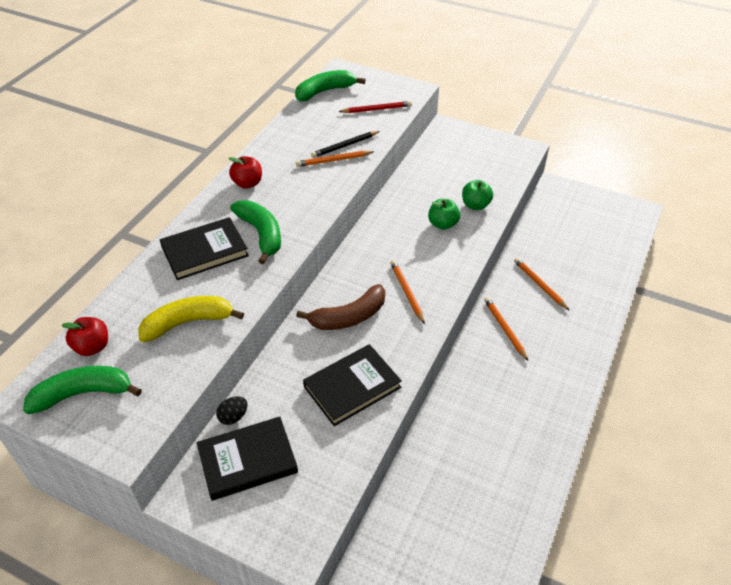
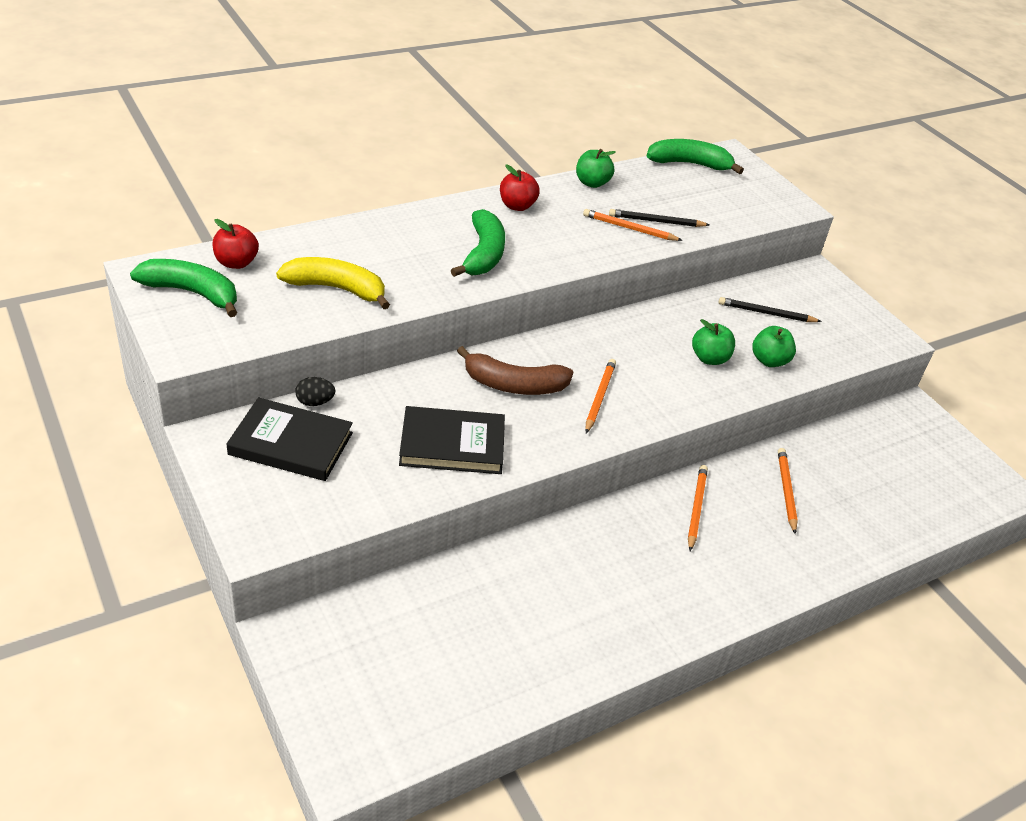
camera: 30 degrees right, 5 degrees down
(204, 251) = (414, 241): black book -> none
(279, 138) = (592, 183): none -> green apple
(376, 109) = (730, 205): red pencil -> none
(445, 173) = (766, 313): none -> black pencil

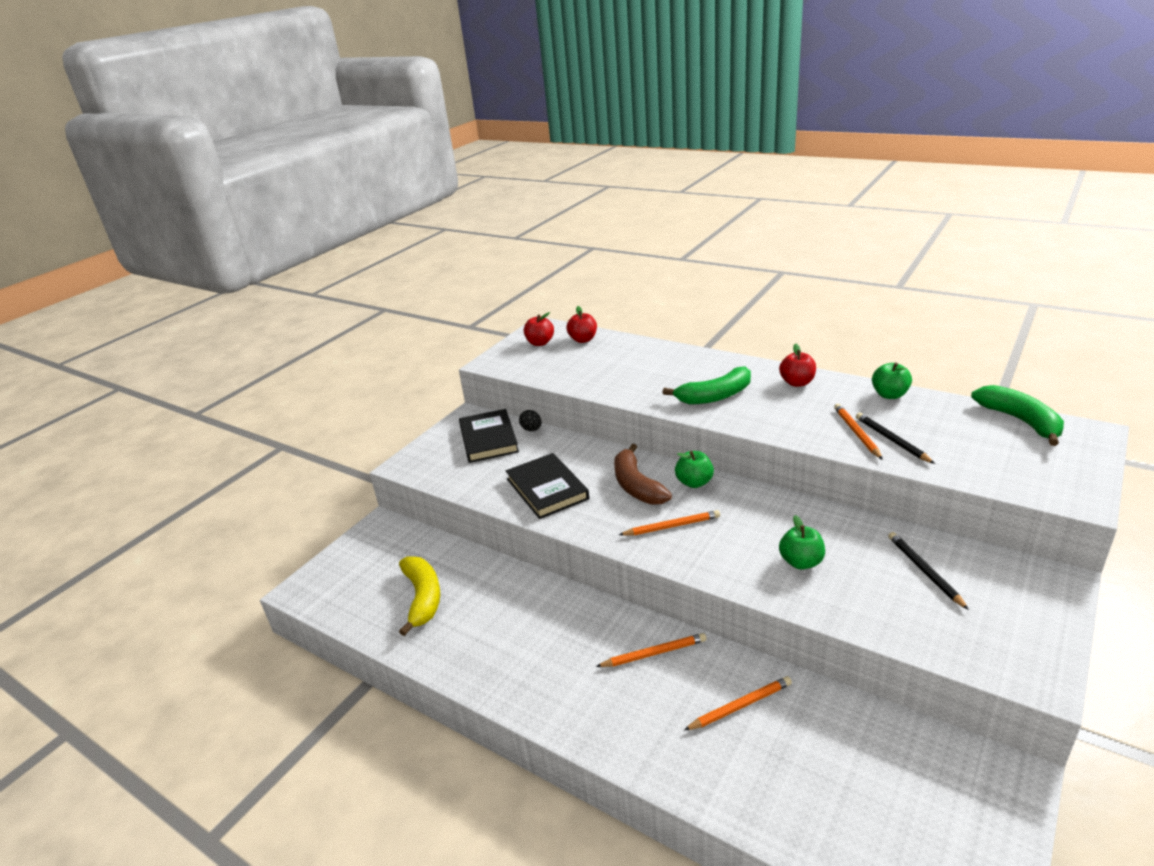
camera: 70 degrees right, 10 degrees down
(192, 293) = (540, 343): green banana -> red apple
(336, 289) = (601, 372): yellow banana -> yellow banana (422, 598)
(769, 361) = (851, 598): green apple -> green apple (694, 482)

